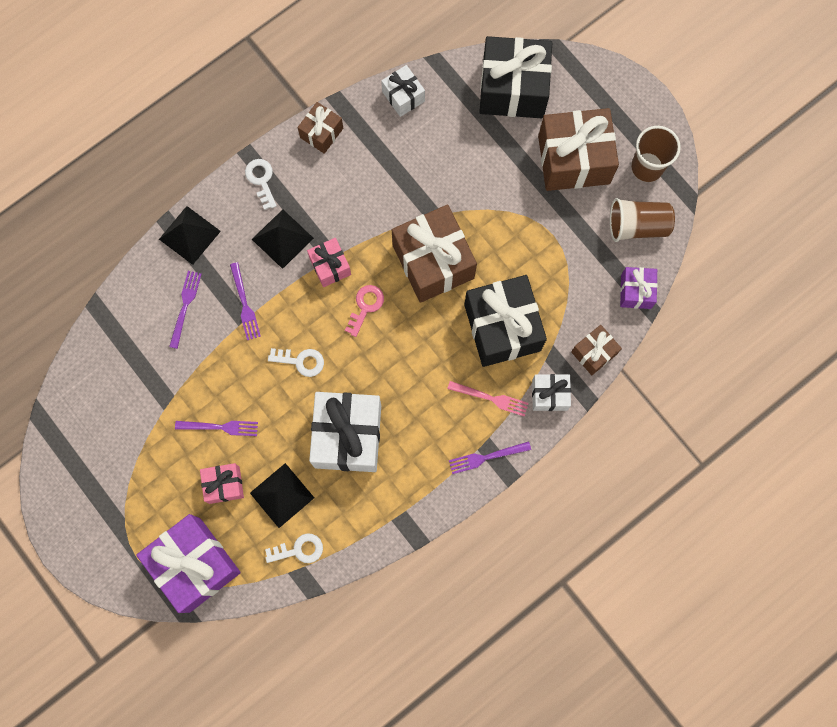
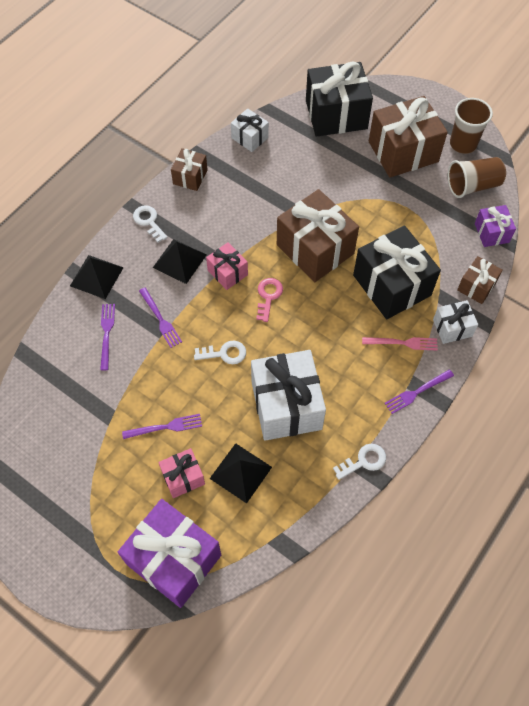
camera: 15 degrees left, 15 degrees down
(299, 550) = (272, 518): white key -> white key (363, 461)

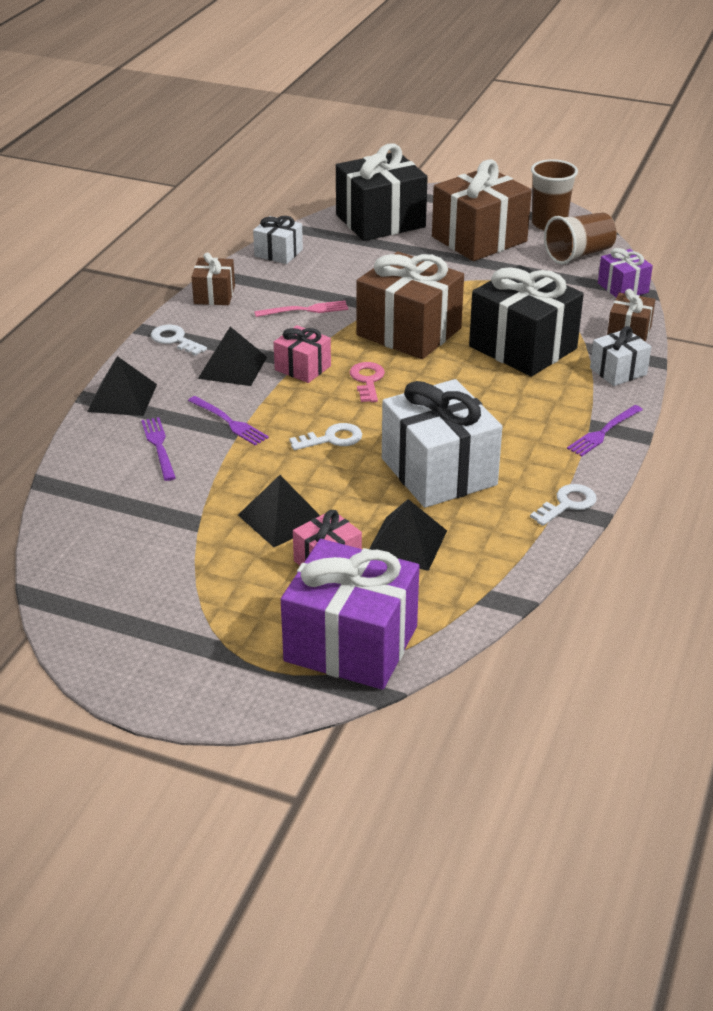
camera: 15 degrees left, 25 degrees down
(166, 427) = (282, 518): purple fork -> black pyramid
(403, 343) = (563, 393): pink fork -> pink fork (306, 310)

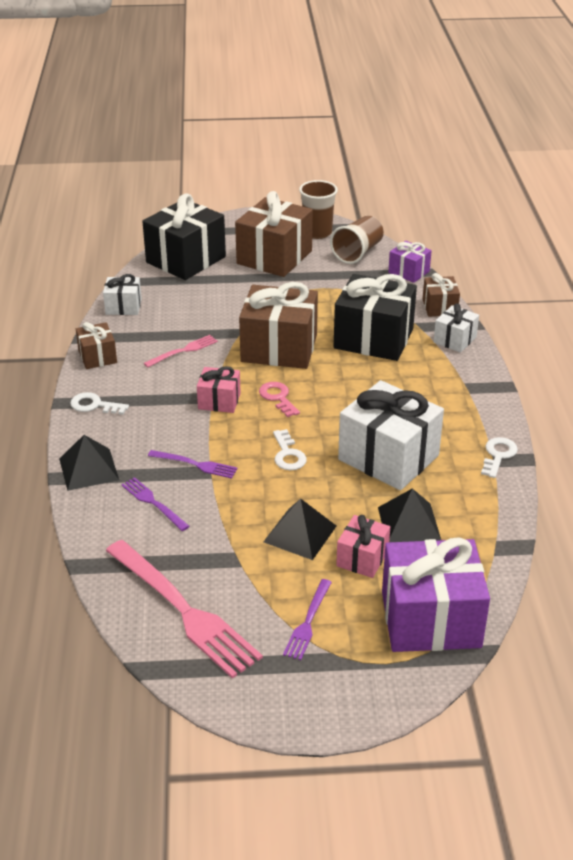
camera: 25 degrees left, 0 degrees up
(108, 555) = (185, 611): none -> pink fork
(233, 367) = (162, 416): black pyramid -> none
(332, 439) = (288, 454): white key -> white key turned 120 degrees clockwise
(603, 433) = (480, 391): purple fork -> purple fork (308, 623)

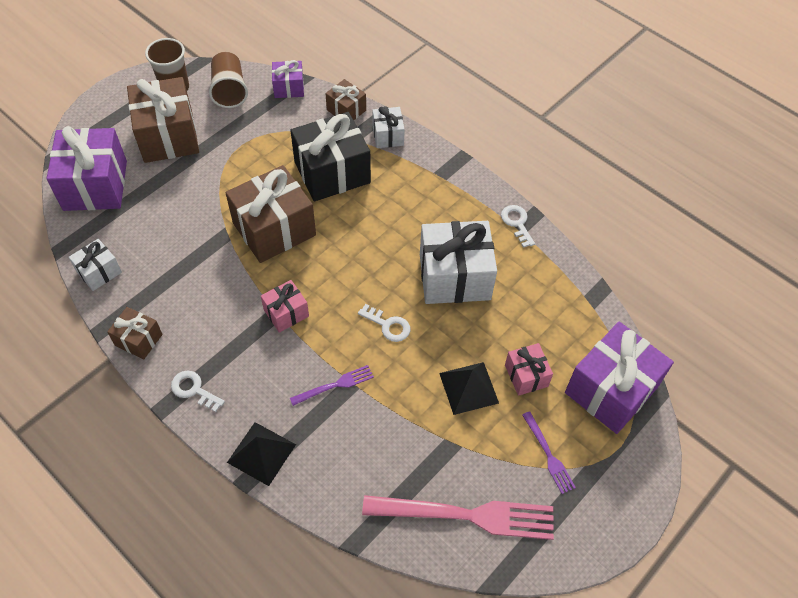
camera: 45 degrees left, 20 degrees up
(94, 405) = (194, 390): white key -> white key turned 60 degrees clockwise
(152, 502) = (343, 444): purple fork -> none
(184, 350) = (203, 283): pink fork -> none
(186, 260) = (95, 185): black gift -> purple gift
(278, 397) = (325, 278): pink key -> none
(409, 523) = (523, 323): black pyramid -> none

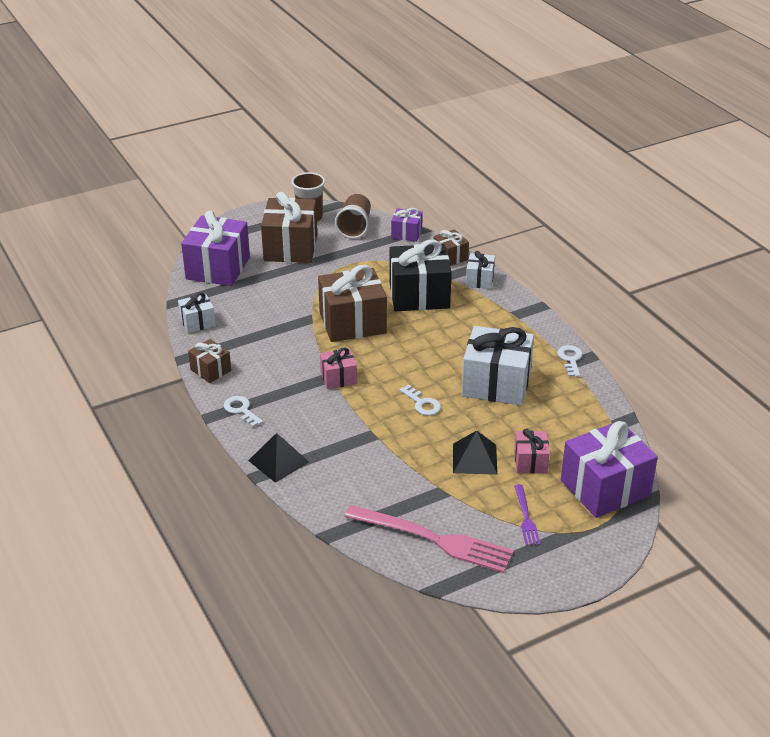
camera: 20 degrees right, 20 degrees down
(336, 385) = (359, 432): purple fork -> none

